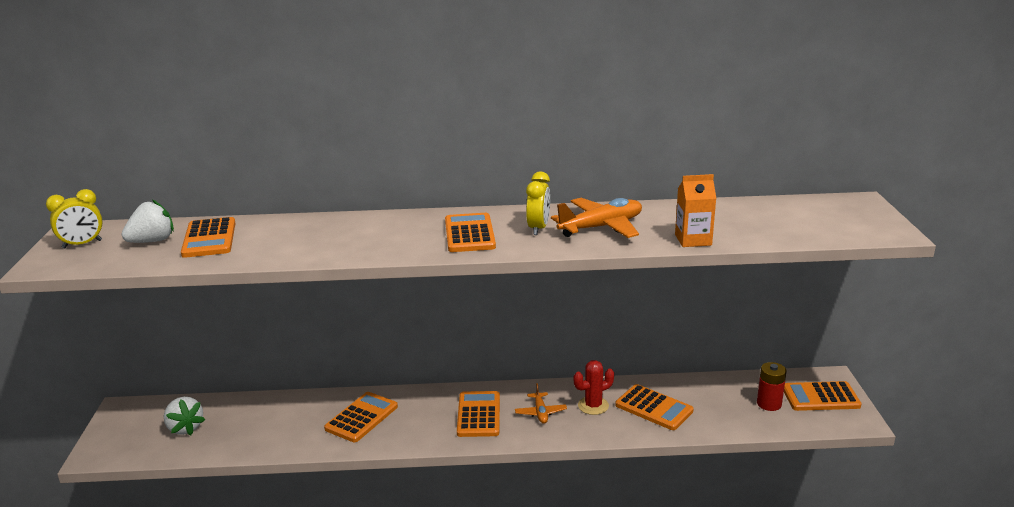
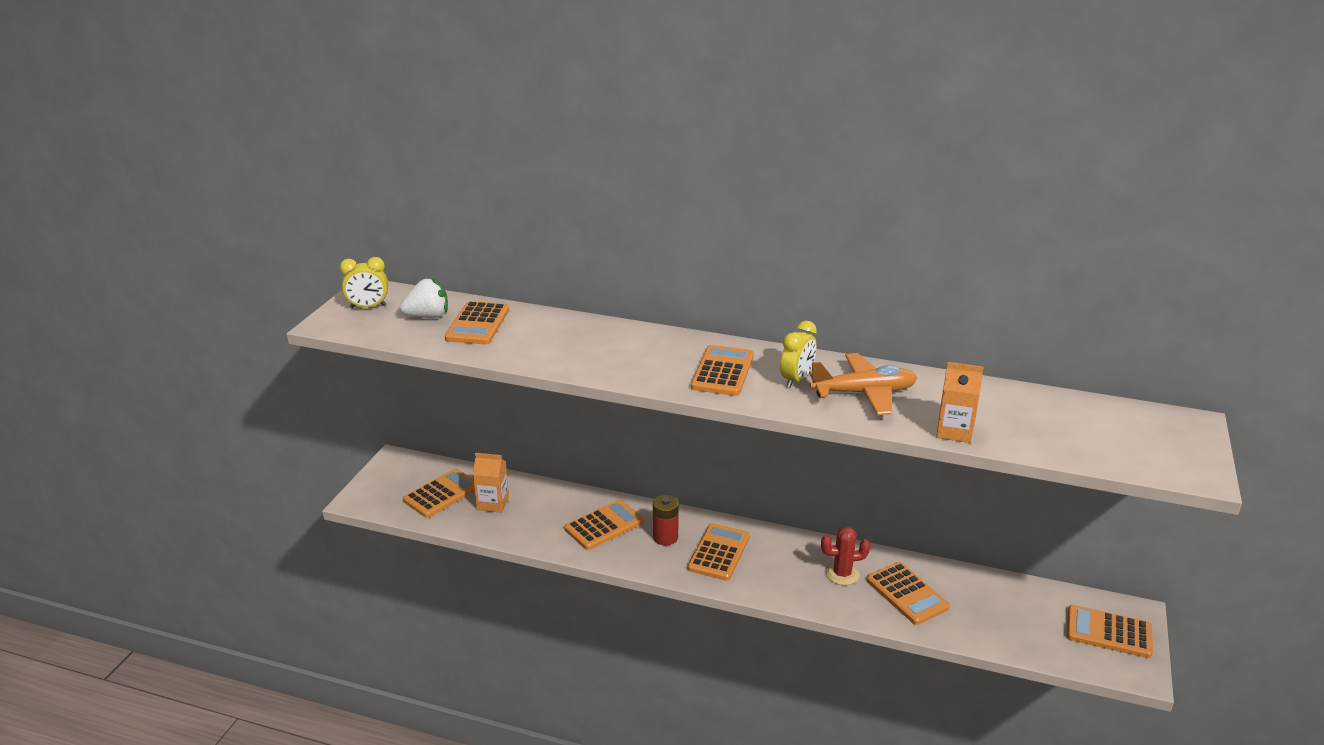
camera: 20 degrees right, 5 degrees up
(185, 428) = (442, 494): white strawberry -> orange calculator
(242, 424) = (493, 503): none -> orange carton
(540, 412) = (783, 567): orange plane -> none
(769, 404) = (1041, 624): red battery -> red battery (665, 537)

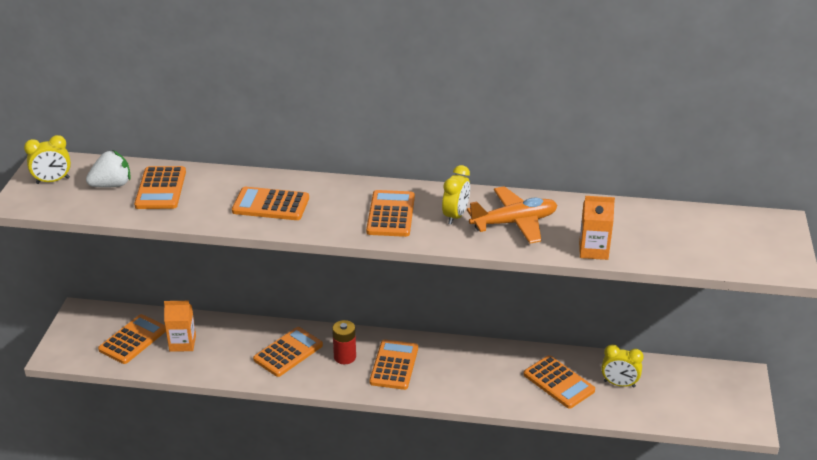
camera: 10 degrees left, 5 degrees up
(842, 574) = (502, 371): red cactus -> none
(979, 604) = (619, 384): none -> yellow clock
(1108, 632) = (724, 395): orange calculator -> orange calculator (271, 205)

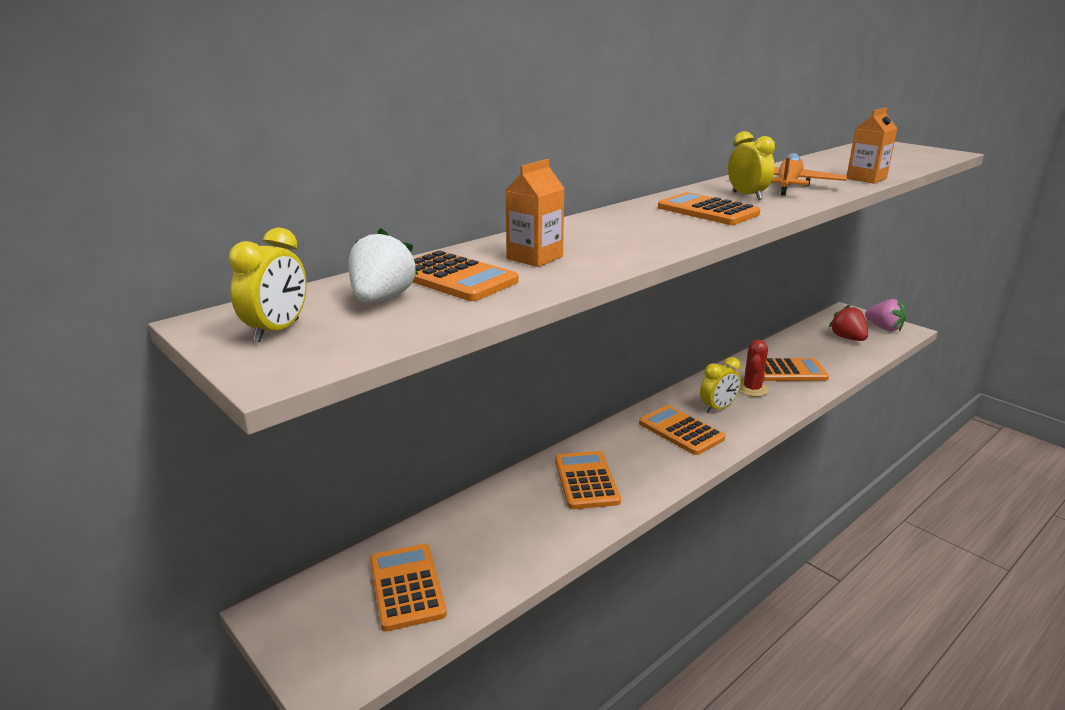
camera: 50 degrees left, 10 degrees down
(182, 343) = (471, 548): orange carton -> orange carton (534, 257)
(271, 205) = (602, 243): orange calculator -> none
(345, 357) = (635, 451): red battery -> none
(500, 374) = (752, 389): none -> red cactus
(619, 384) = (814, 351): yellow clock -> yellow clock (717, 408)
(675, 394) = (847, 338): none -> red strawberry
(733, 410) = (884, 328): none -> pink strawberry

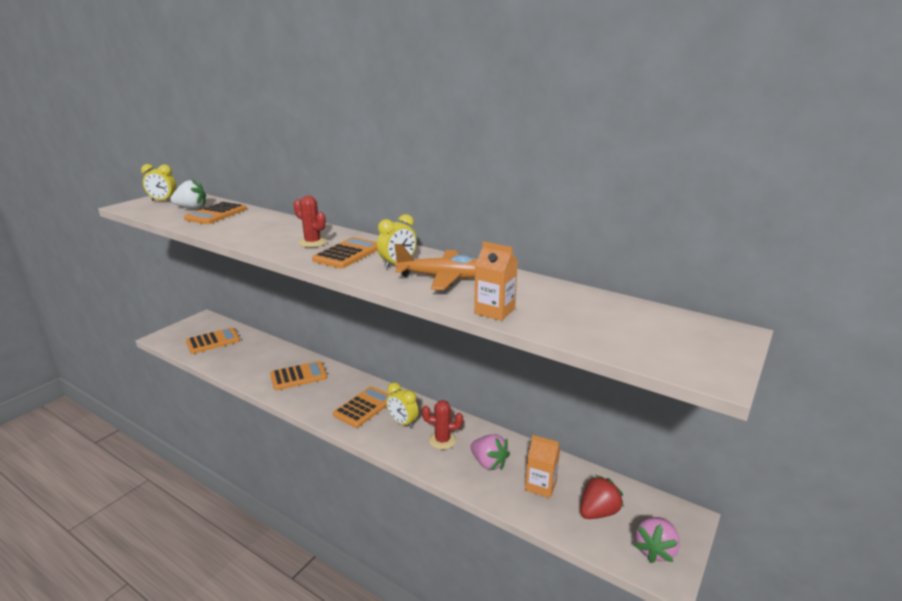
camera: 75 degrees right, 0 degrees up
(534, 257) = (245, 223): orange carton -> orange carton (541, 485)
(656, 223) = (312, 242): none -> red cactus
(789, 371) = (488, 463): orange calculator -> pink strawberry

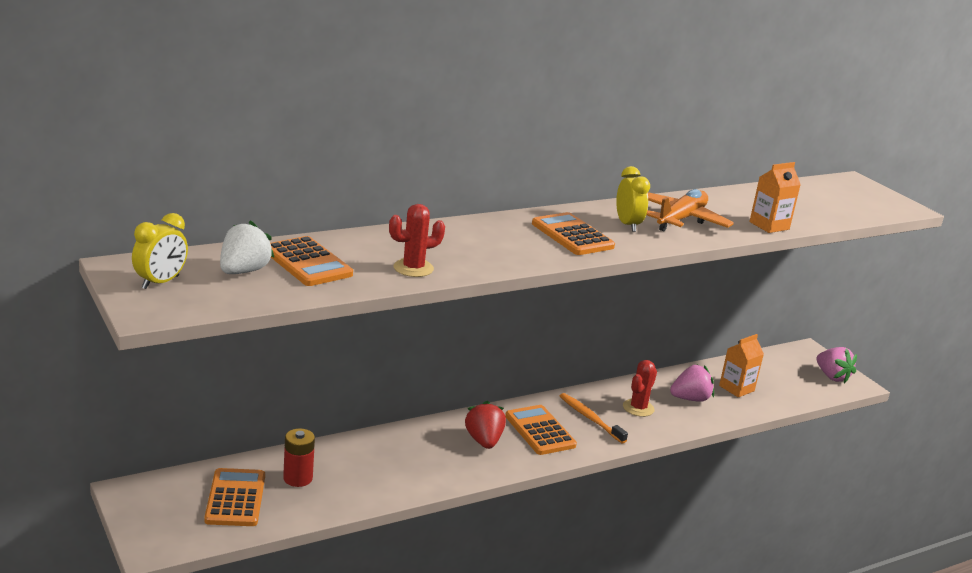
camera: 65 degrees left, 0 degrees up
(243, 350) = (298, 478): none -> red battery
(298, 376) = (425, 453): orange calculator -> none
(312, 242) = (512, 240): red cactus -> red cactus (413, 268)
(402, 423) = (590, 418): yellow clock -> orange toothbrush
(598, 512) = (782, 379): red strawberry -> red strawberry (484, 441)

